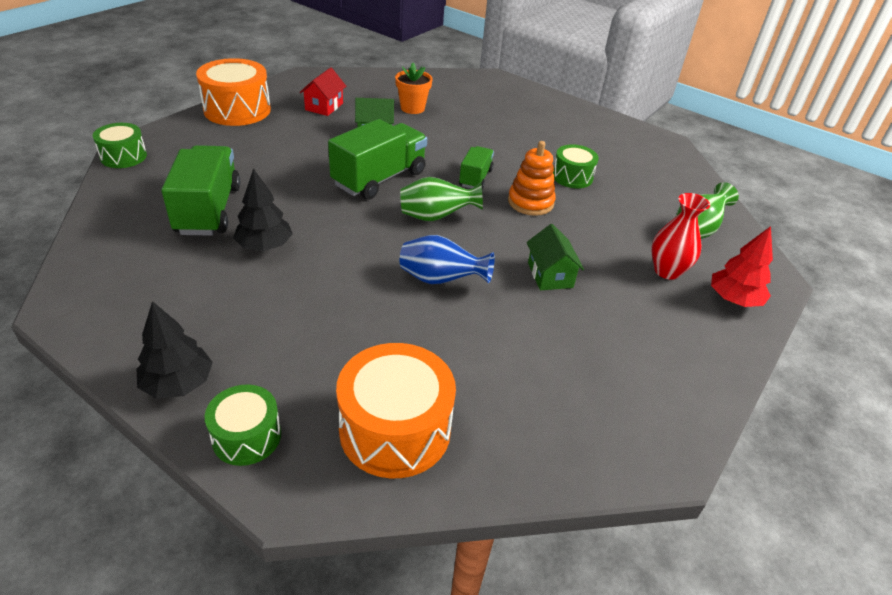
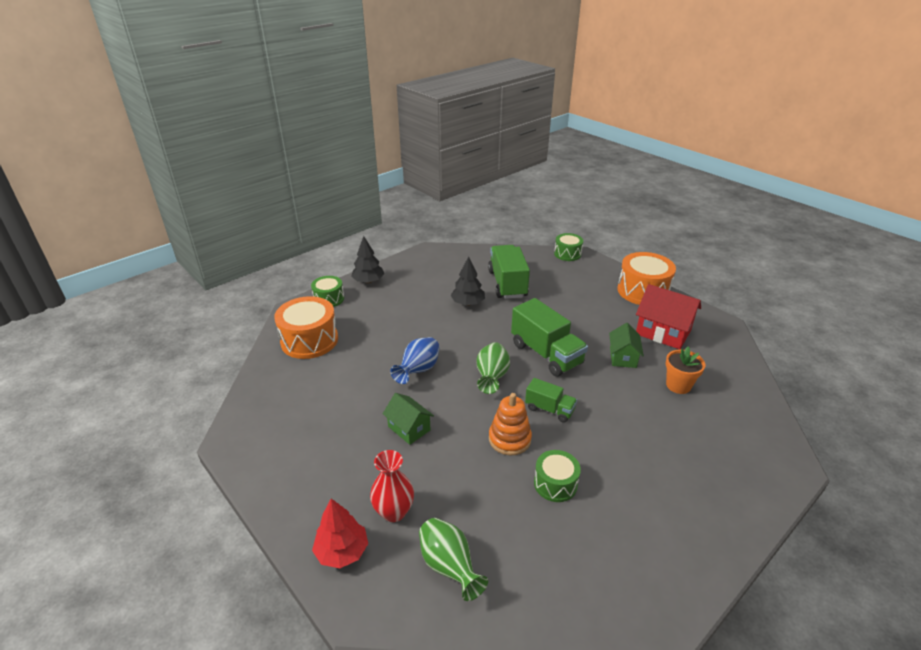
camera: 105 degrees right, 5 degrees down
(208, 210) = (507, 284): green truck -> green truck turned 105 degrees counterclockwise
(324, 106) = (663, 332): red house -> red house, size x1.62
(550, 275) = (409, 428): green house -> green house turned 45 degrees clockwise

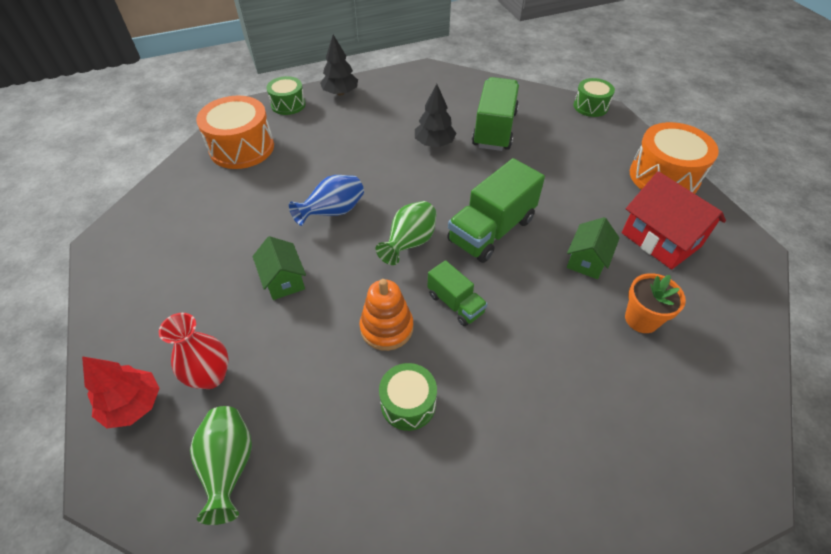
camera: 20 degrees right, 15 degrees up
(546, 354) = (491, 230): green truck -> green truck turned 60 degrees clockwise

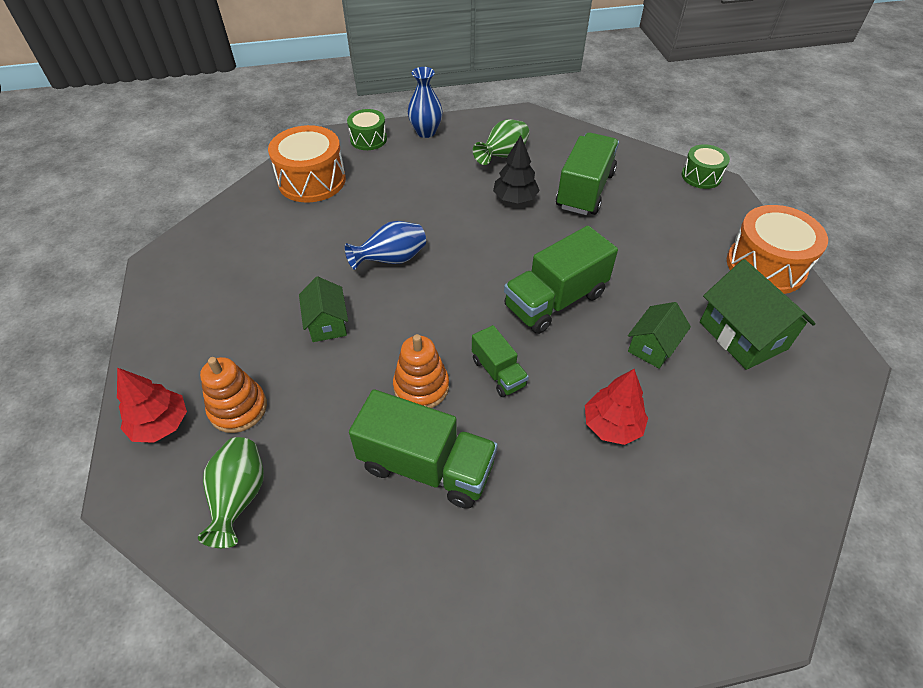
camera: 10 degrees right, 0 degrees up
(211, 376) = (238, 408): red vase -> orange stacking toy
(340, 93) = (426, 132): black tree -> blue vase
(408, 403) = (426, 466): green drum -> green truck
(410, 243) = (464, 303): green vase -> green vase (503, 156)
(569, 337) = (612, 425): none -> red tree
(641, 319) = (697, 418): orange flower pot -> none
(661, 239) = (743, 335): red house -> green house

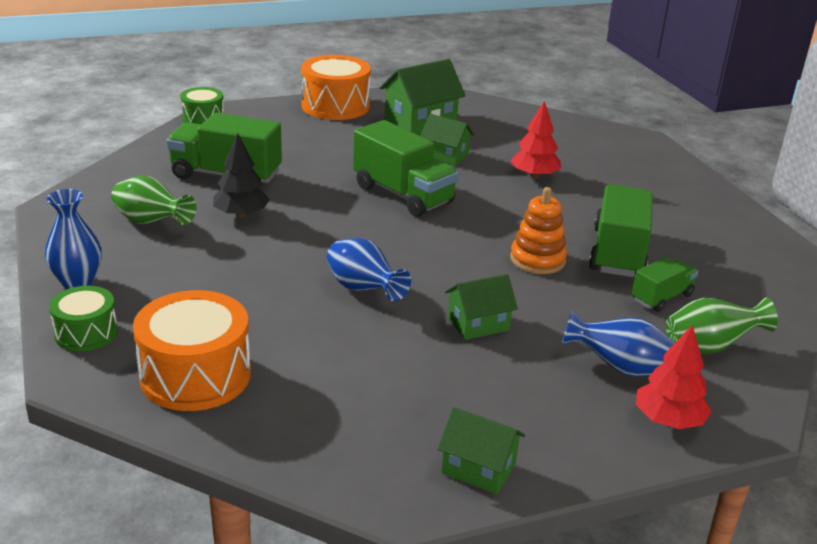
camera: 100 degrees left, 20 degrees down
(169, 297) = (478, 468): none -> green house
(238, 408) = (618, 367): orange stacking toy -> blue vase
(498, 372) = (503, 222): green truck -> green truck (661, 297)

